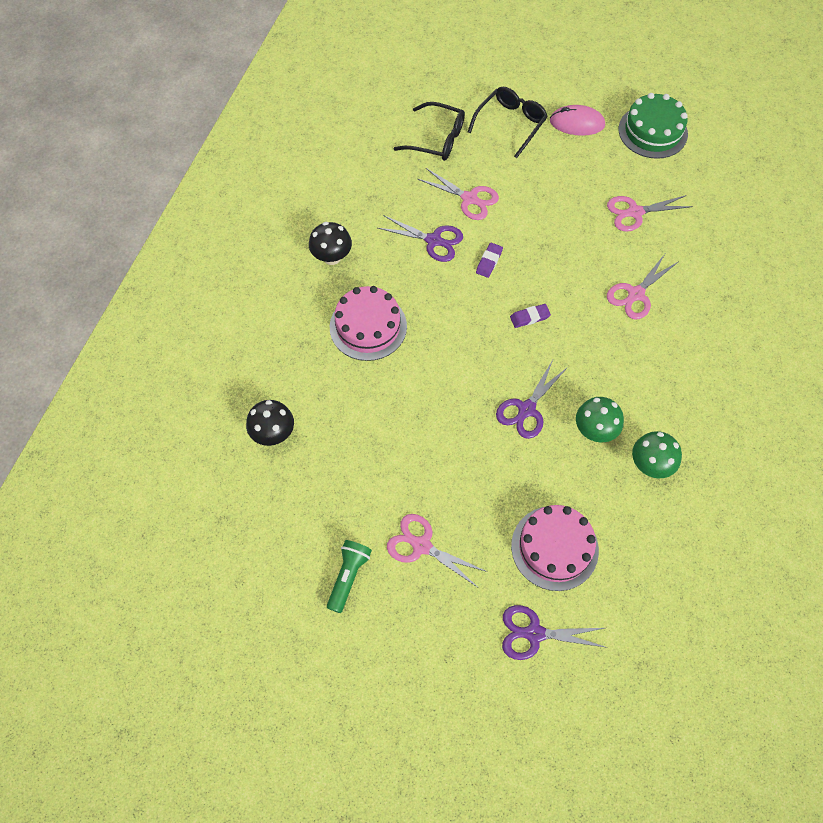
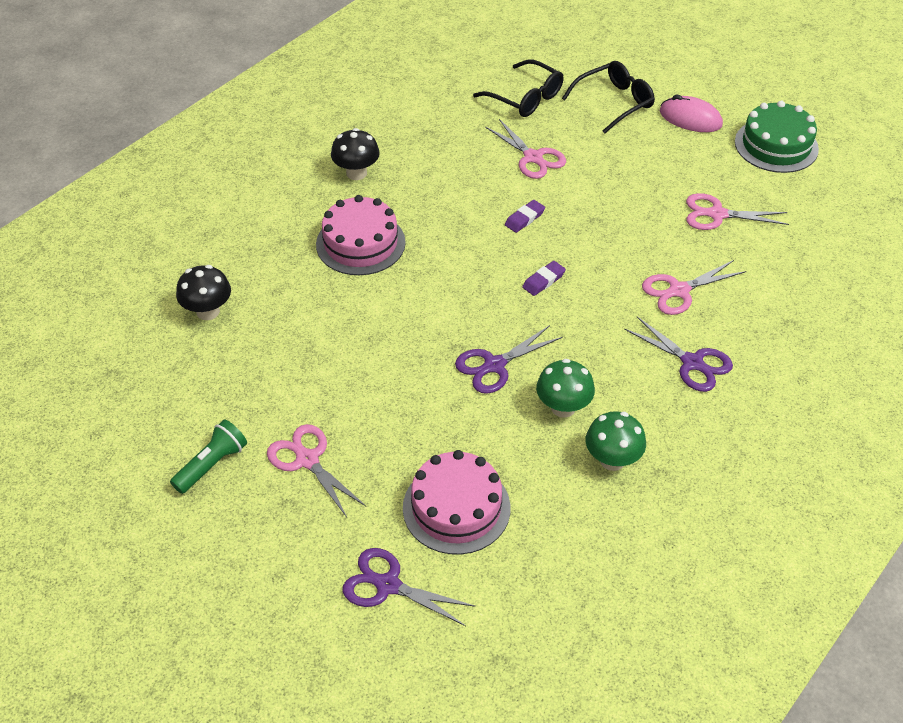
camera: 20 degrees right, 15 degrees down
(433, 240) = (473, 185): purple scissors -> purple scissors (692, 363)
(529, 317) = (543, 281): purple eraser -> purple eraser turned 45 degrees counterclockwise

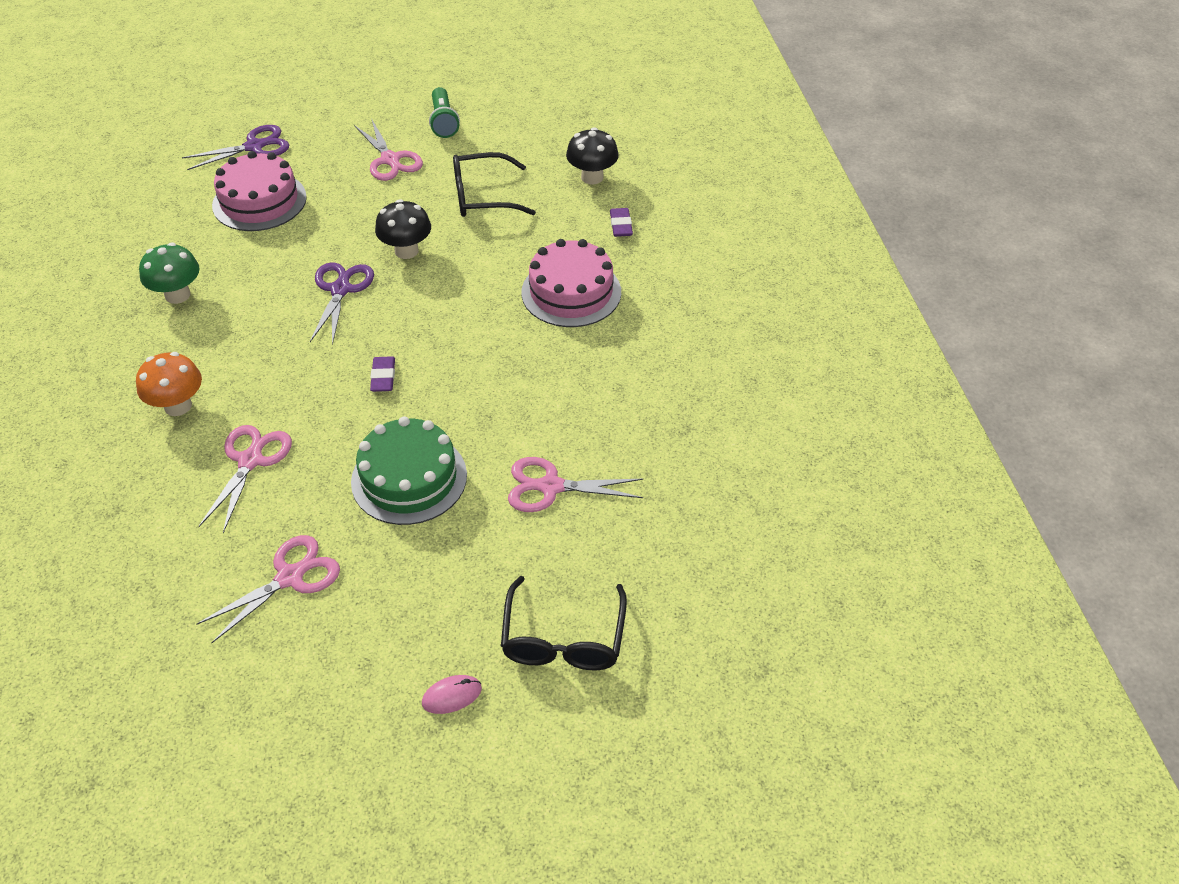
camera: 130 degrees right, 0 degrees up
(307, 460) = (390, 160): pink scissors -> pink scissors turned 60 degrees clockwise
(356, 173) = (673, 340): black mushroom -> black mushroom (406, 251)
(524, 218) = (472, 417): purple eraser -> purple eraser (621, 225)
(525, 98) = (660, 555): black glasses -> black glasses (483, 196)
(563, 407) = (253, 300): green mushroom -> none
(690, 118) = (452, 696): pink mouse -> pink mouse, size x0.57
(692, 363) = (178, 406): purple scissors -> orange mushroom
(776, 145) = (307, 746): green cake -> green cake (409, 478)

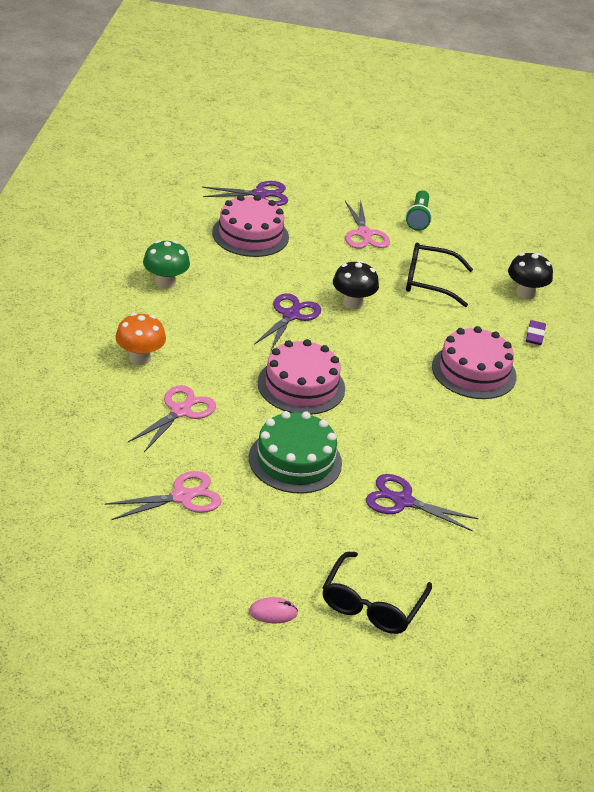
camera: 15 degrees right, 10 degrees down
(383, 377) = (301, 386): purple eraser -> pink cake
(551, 487) = (403, 501): pink scissors -> purple scissors

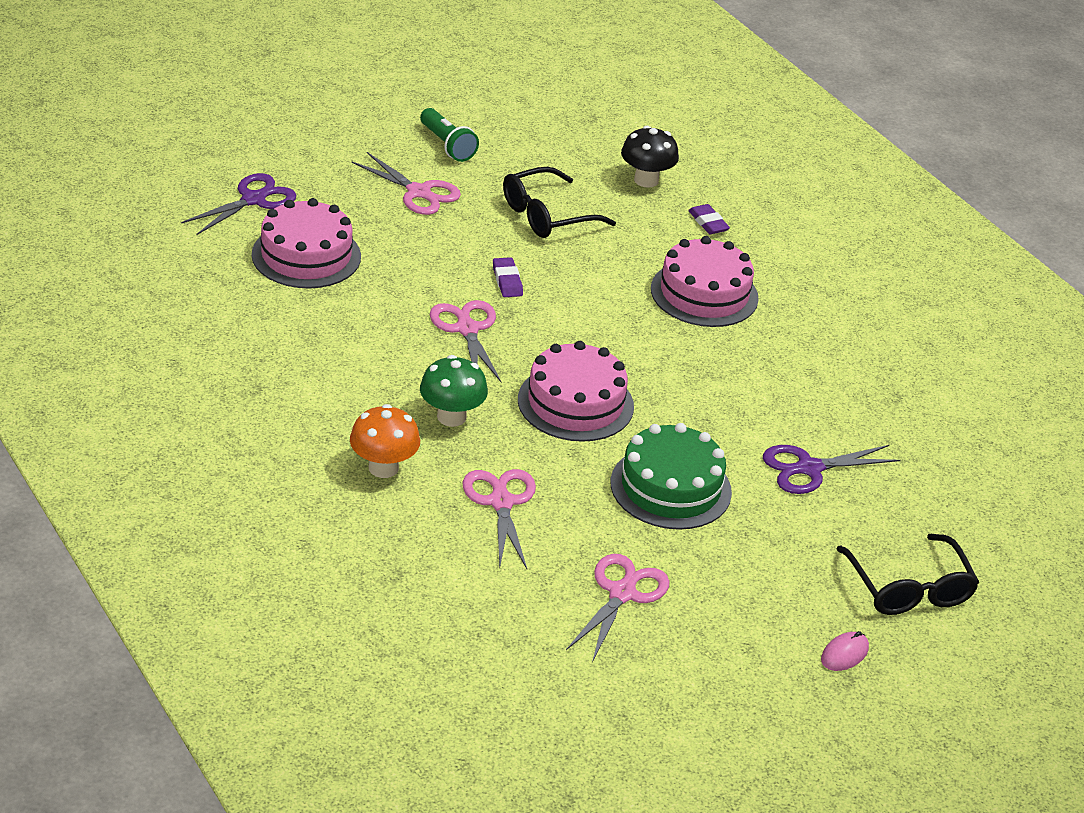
camera: 40 degrees left, 0 degrees up
(165, 282) = (293, 363): green mushroom -> green mushroom (451, 417)
(290, 315) = (467, 329): purple scissors -> pink scissors
(352, 303) = (507, 281): black mushroom -> purple eraser

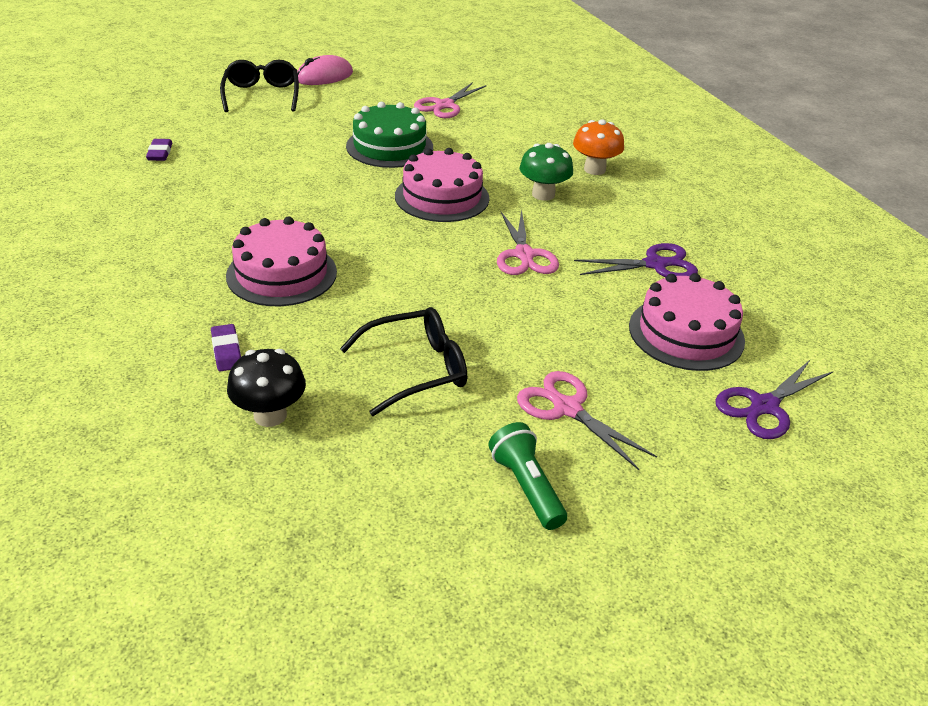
camera: 170 degrees left, 0 degrees up
(501, 502) = (512, 147): pink scissors -> none
(507, 281) = (478, 296): purple eraser -> purple eraser (160, 153)
(809, 468) = (280, 149): purple scissors -> purple scissors (655, 264)
(844, 654) = (324, 76): pink mouse -> pink mouse, size x1.74

